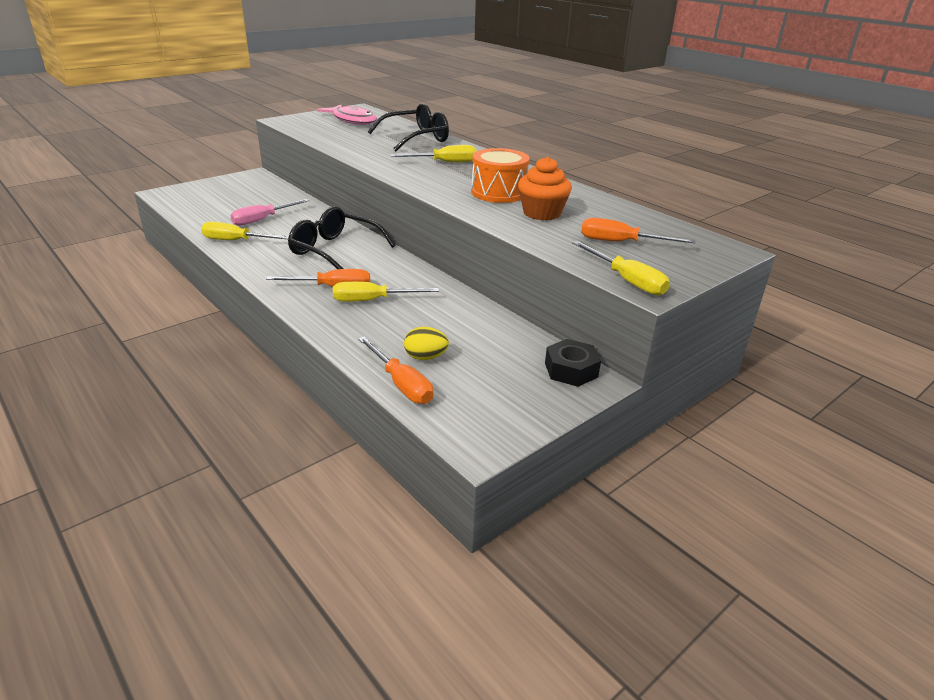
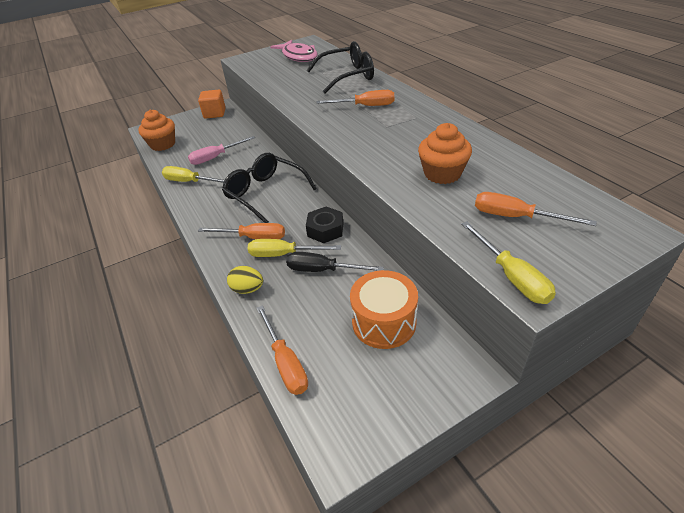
camera: 15 degrees right, 10 degrees up
(189, 207) = (163, 144): none -> orange cupcake
(248, 180) = (214, 113): none -> orange cube
(421, 312) = (323, 270): none -> black screwdriver
(425, 357) = (314, 329): yellow egg -> yellow egg (247, 289)
(445, 162) = (365, 106): yellow screwdriver -> orange screwdriver
(498, 192) = (406, 145): orange drum -> orange drum (384, 322)
(571, 370) = (449, 355): black nut -> black nut (325, 229)

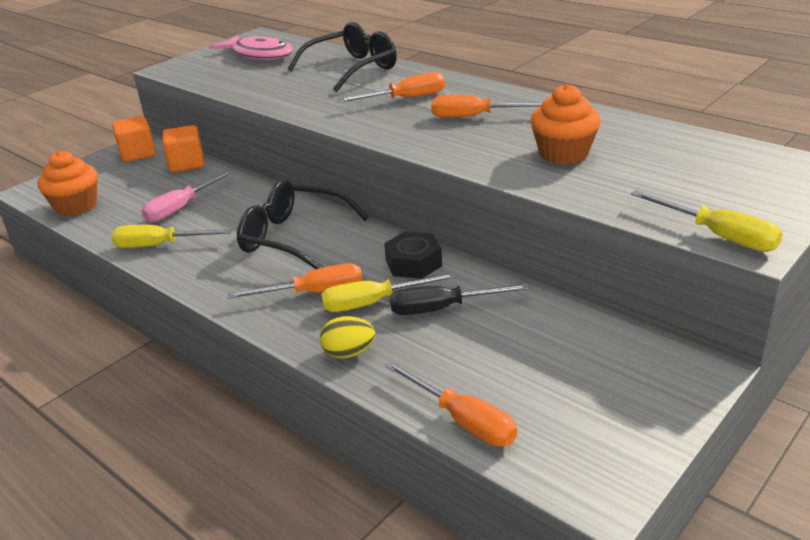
camera: 20 degrees left, 10 degrees down
(236, 126) = (187, 164): none -> orange cube
(384, 322) = (562, 346): orange drum -> none
(515, 217) = (681, 180): orange screwdriver -> orange screwdriver (474, 116)

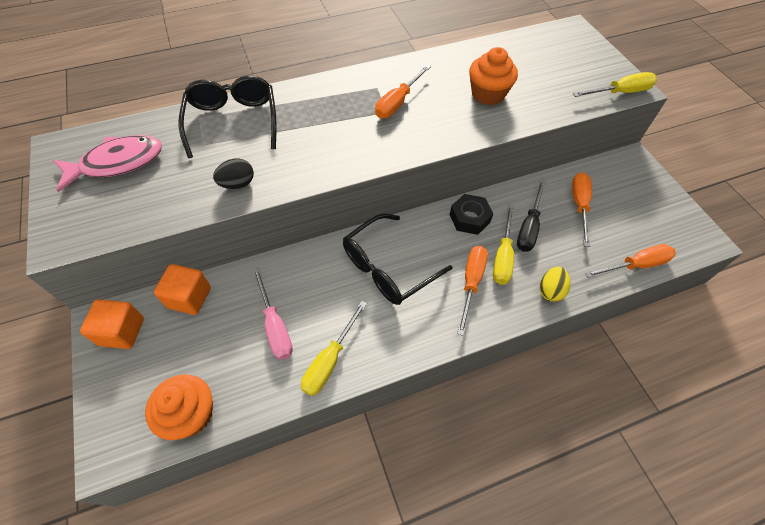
camera: 65 degrees left, 25 degrees up
(278, 95) = (237, 184): none -> black egg
(406, 99) = (330, 119): orange screwdriver -> orange screwdriver (579, 205)

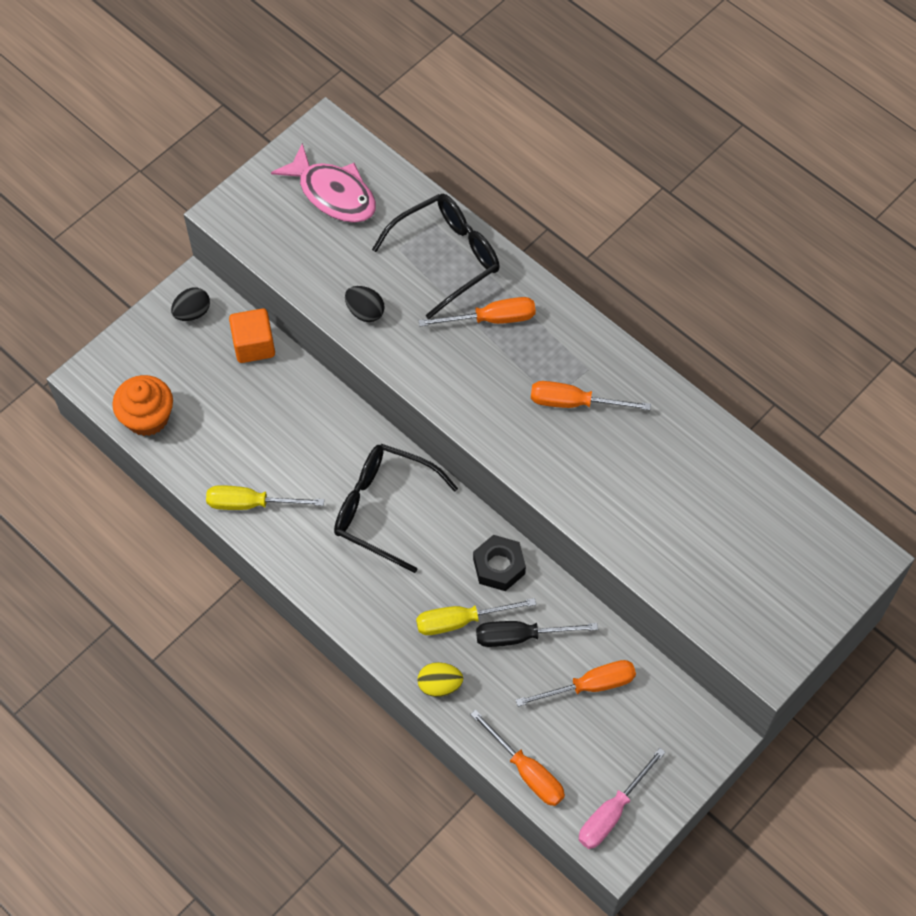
camera: 65 degrees right, 5 degrees up
(122, 331) = (192, 313): orange cube -> black egg
(275, 326) = (262, 437): pink screwdriver -> pink screwdriver (612, 812)
(471, 283) = (407, 600): orange screwdriver -> orange screwdriver (491, 319)
(488, 94) = (649, 494): orange cupcake -> none
(620, 92) = (748, 649): yellow screwdriver -> none

